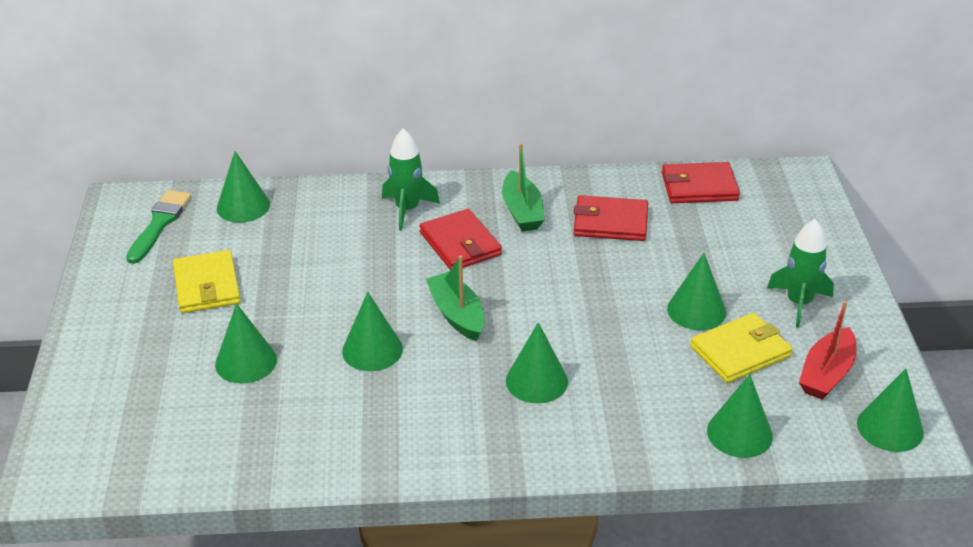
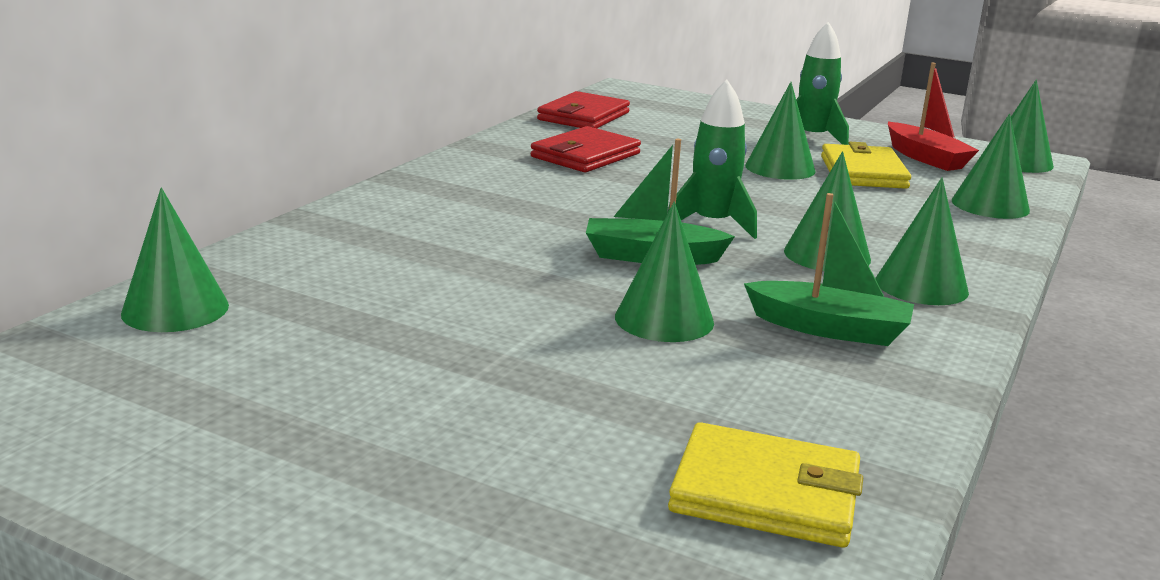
camera: 60 degrees left, 15 degrees down
(159, 224) = (78, 385): green brush -> none
(206, 286) = (331, 391): yellow wallet -> yellow wallet (766, 493)
(246, 362) = (581, 412): green cone -> green cone (921, 286)
(407, 210) = (392, 223): green rocket -> green rocket (712, 224)
(460, 244) = (512, 218): red wallet -> none
(522, 211) = (501, 179): green boat -> green boat (829, 328)

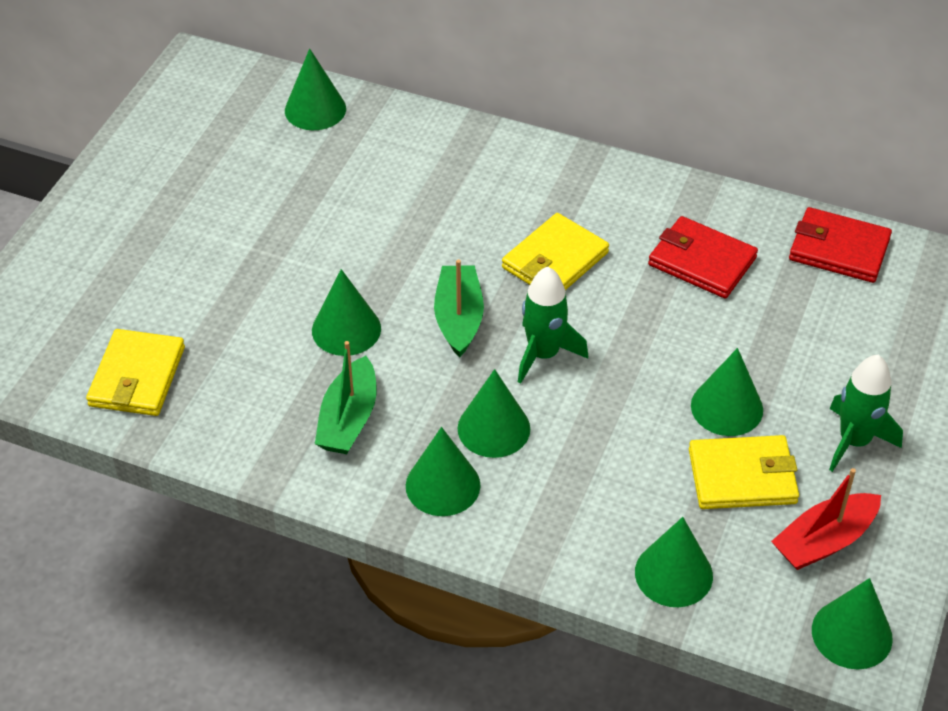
camera: 85 degrees right, 25 degrees up
(565, 206) = (554, 260): none -> yellow wallet

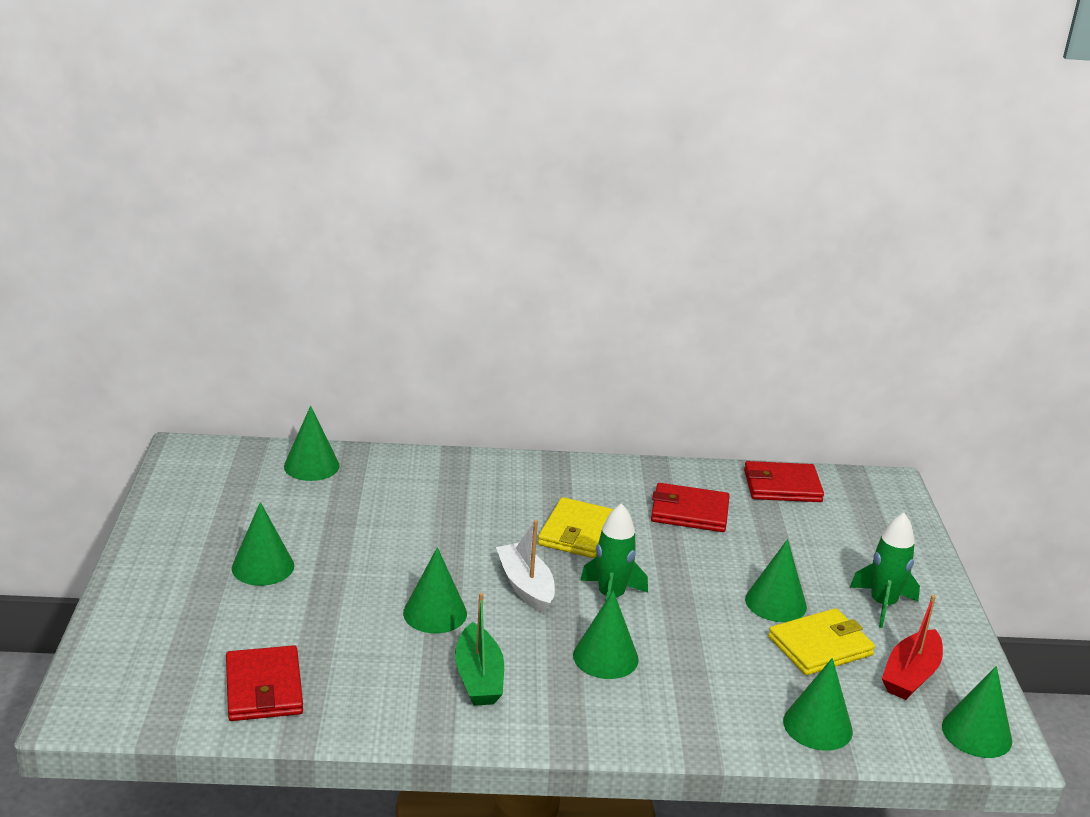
camera: 25 degrees left, 20 degrees down
(137, 377) = (263, 688): yellow wallet -> red wallet
(443, 485) = (590, 708): green cone -> green cone (263, 567)
(459, 318) = (525, 586): green boat -> white boat

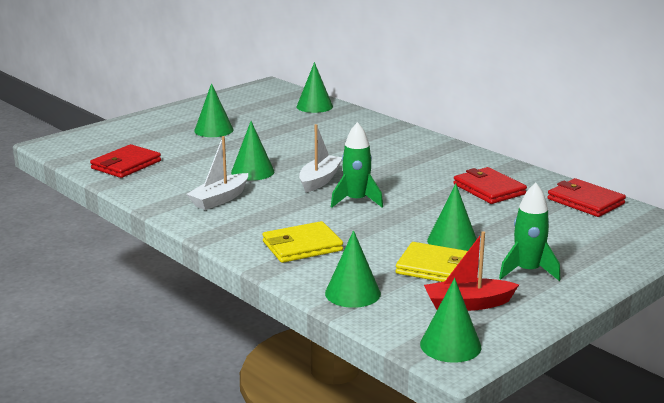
camera: 50 degrees right, 5 degrees down
(478, 678) = (220, 199): green boat -> white boat
(576, 532) = (397, 172): yellow wallet -> yellow wallet (302, 246)
(605, 657) = (298, 219): green cone -> none

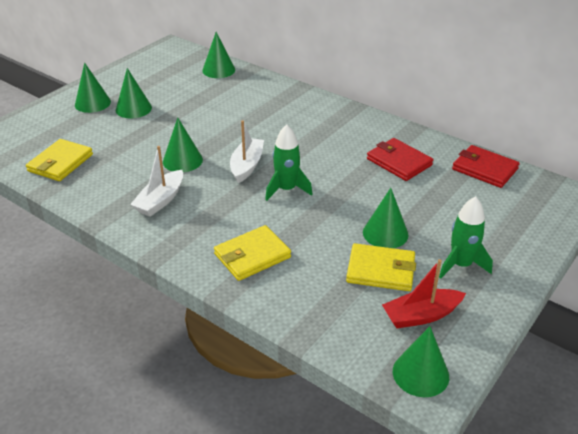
camera: 10 degrees left, 15 degrees up
(126, 165) = (60, 163): red wallet -> yellow wallet
(352, 293) = (314, 314): green cone -> green cone (92, 103)

